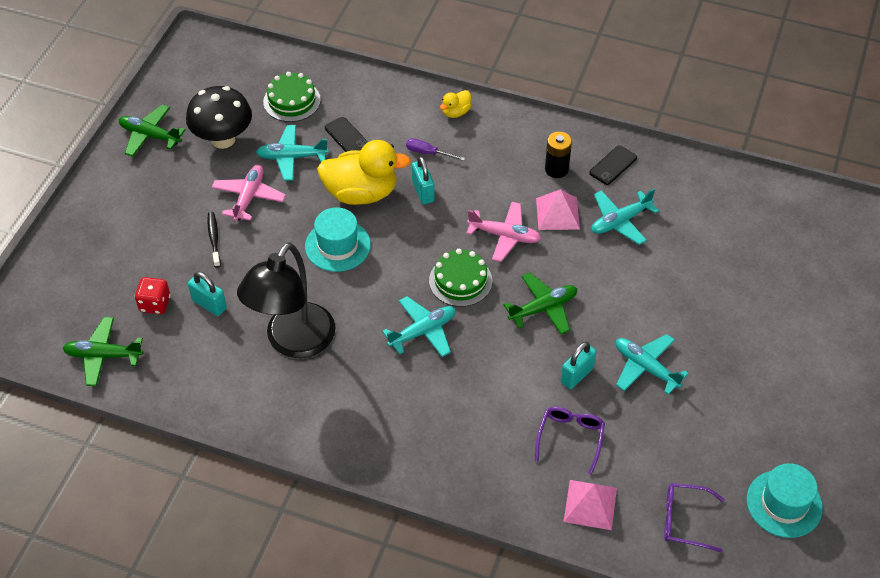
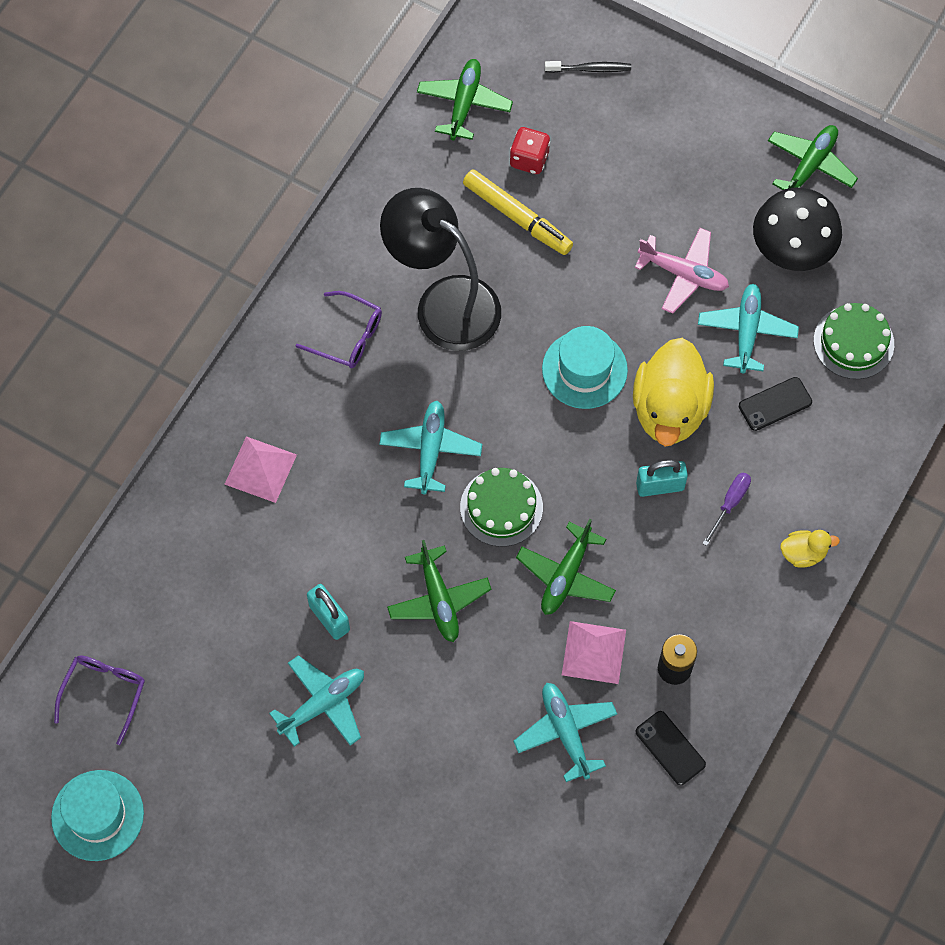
camera: 100 degrees right, 15 degrees up
(209, 304) = (517, 217): turquoise padlock -> yellow marker
(214, 239) = (620, 229): black toothbrush -> black toothbrush (590, 69)
(423, 331) = (430, 450): turquoise plane -> turquoise plane turned 150 degrees counterclockwise
(456, 112) = (803, 553): yellow duck -> yellow duck turned 120 degrees clockwise
(504, 236) = (566, 575): pink plane -> green plane
(570, 438) = (241, 590): purple glasses -> purple glasses (347, 336)
(590, 504) = (150, 592): pink pyramid -> pink pyramid (260, 469)

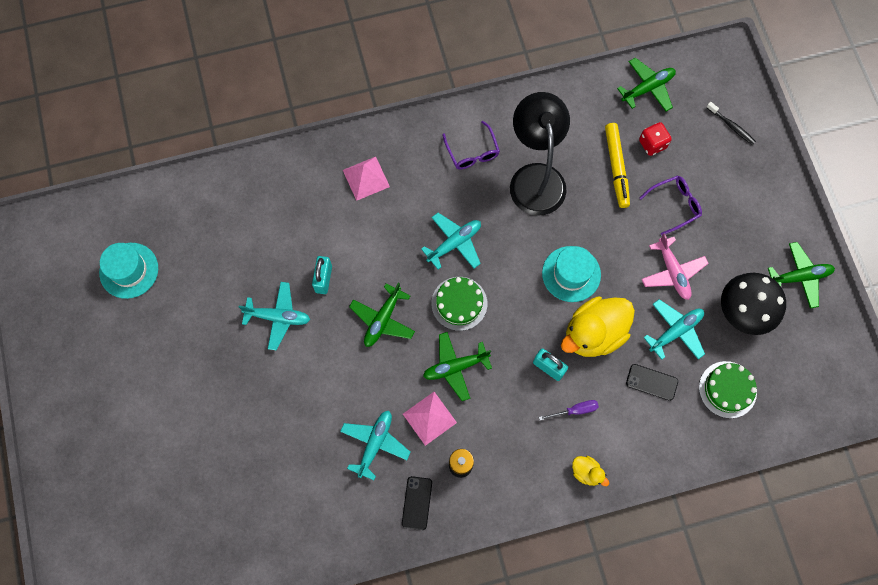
camera: 45 degrees right, 5 degrees up
(104, 694) = (189, 217): purple glasses -> purple glasses (674, 205)

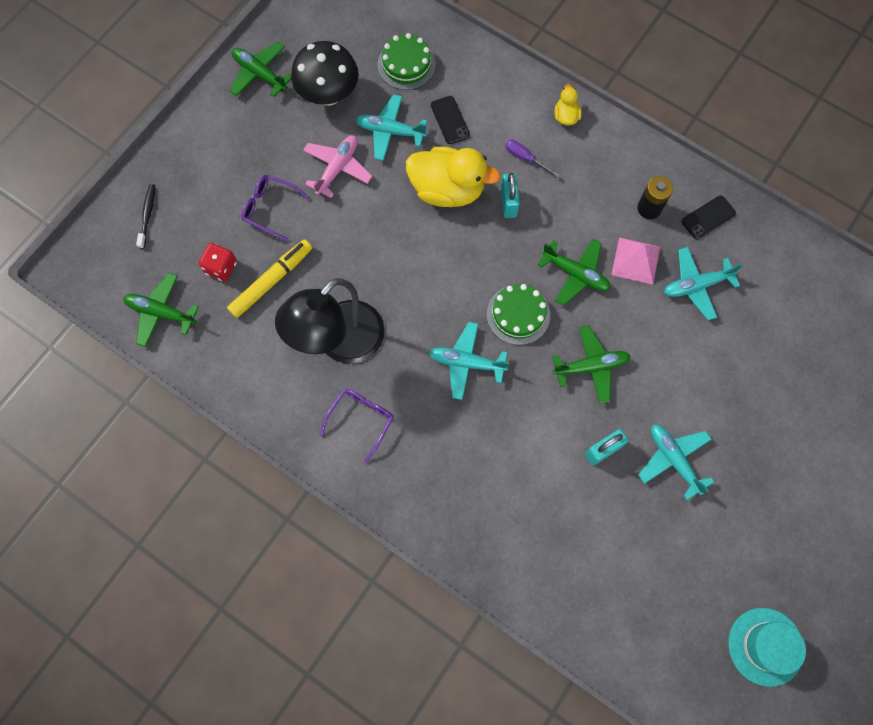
camera: 130 degrees left, 0 degrees up
(366, 178) = (472, 498): pink pyramid -> none
(571, 274) = (409, 245): turquoise hat -> none

